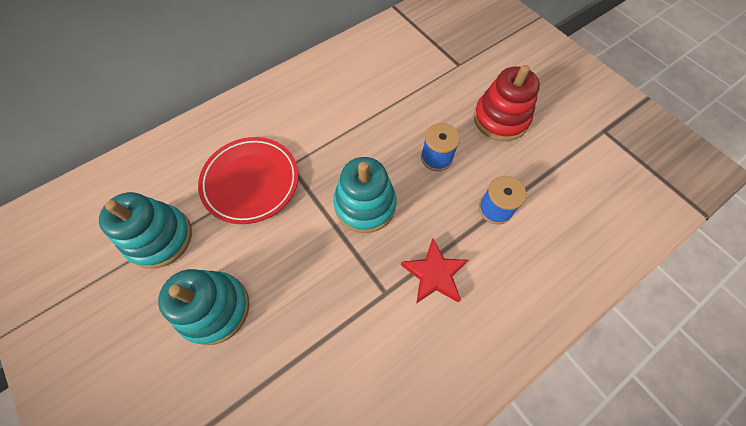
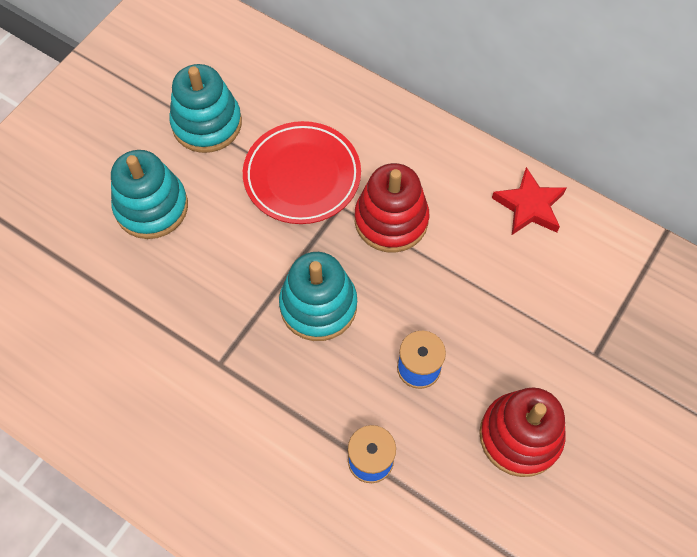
camera: 70 degrees right, 0 degrees up
(318, 137) = (391, 220): none -> red stacking toy
(434, 274) = (258, 409): red star -> red star (529, 206)

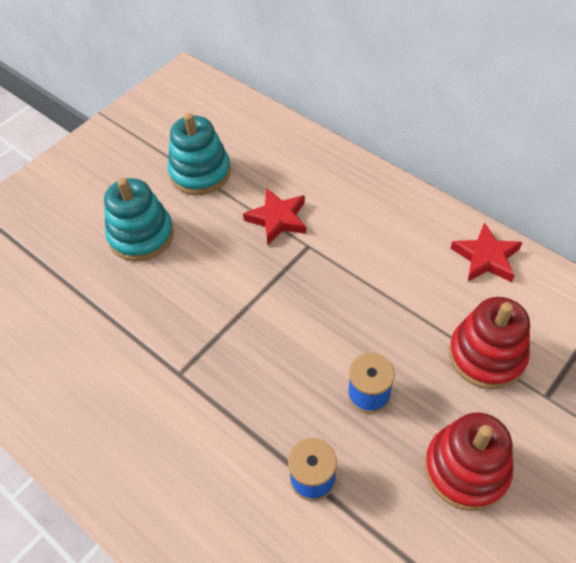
camera: 10 degrees right, 10 degrees down
(302, 176) = (278, 219): red plate -> red star
(318, 305) = (279, 329): turquoise stacking toy -> none
(391, 220) = (354, 261): red stacking toy -> red stacking toy (486, 355)

